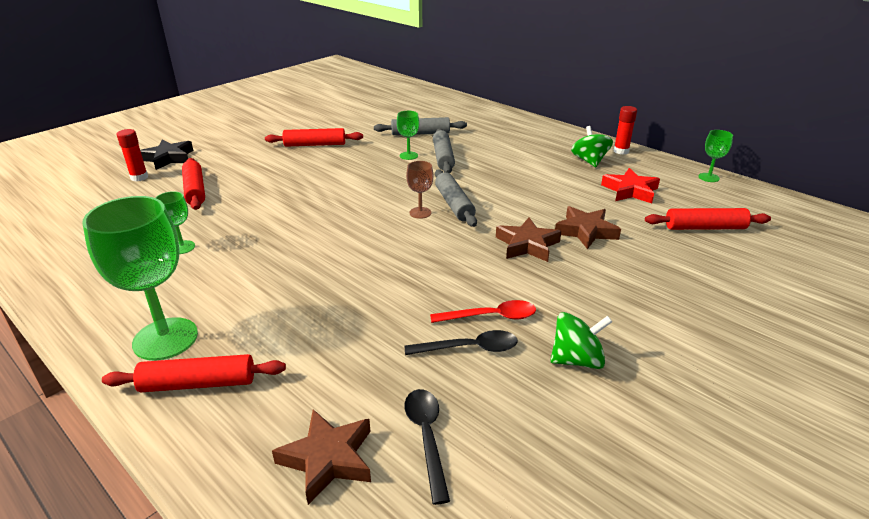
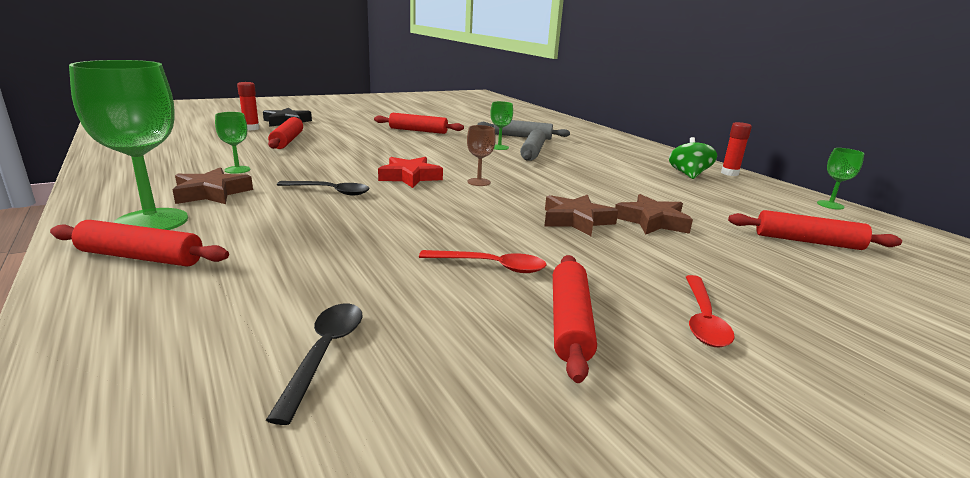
camera: 15 degrees right, 10 degrees down
(328, 459) = (195, 346): brown star -> brown star (211, 193)
(454, 204) = (518, 182): grey rolling pin -> none
(469, 348) = (444, 286): black spoon -> black spoon (330, 191)
(577, 360) = (570, 323): green spinning top -> red rolling pin
(630, 191) = (725, 201): red star -> red star (410, 177)
(662, 331) = (703, 319): none -> red spoon

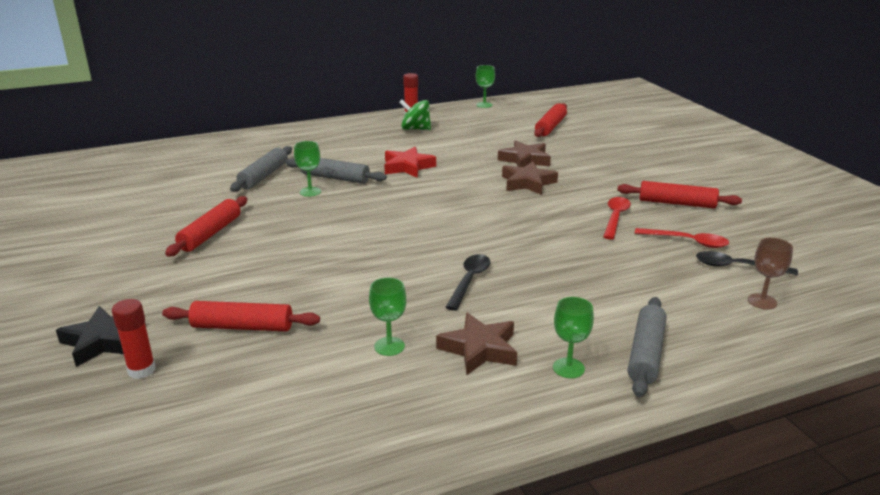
camera: 80 degrees left, 5 degrees up
(141, 257) = (646, 354): red rolling pin -> grey rolling pin
(151, 221) = (568, 368): green goblet -> green goblet, size x0.48
(410, 177) = (421, 241): red star -> red star (407, 167)
(479, 182) = (437, 210): brown goblet -> brown goblet (762, 301)
(703, 319) = (659, 172): red spoon -> red spoon (687, 242)

